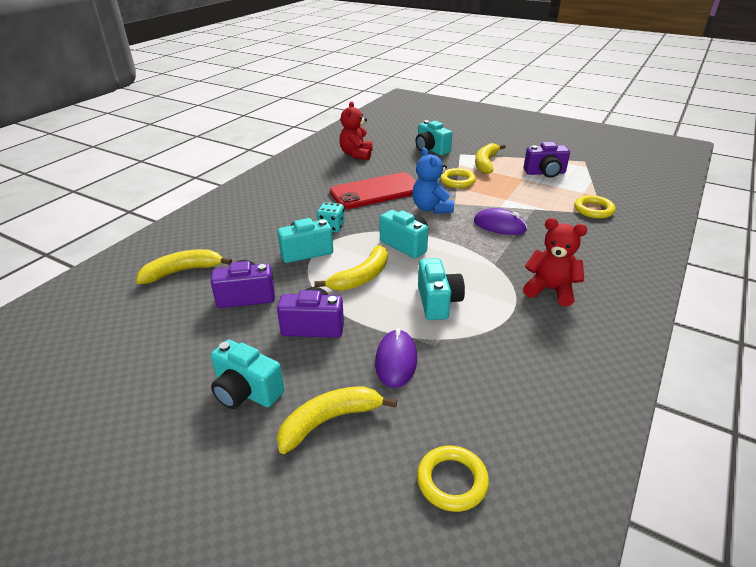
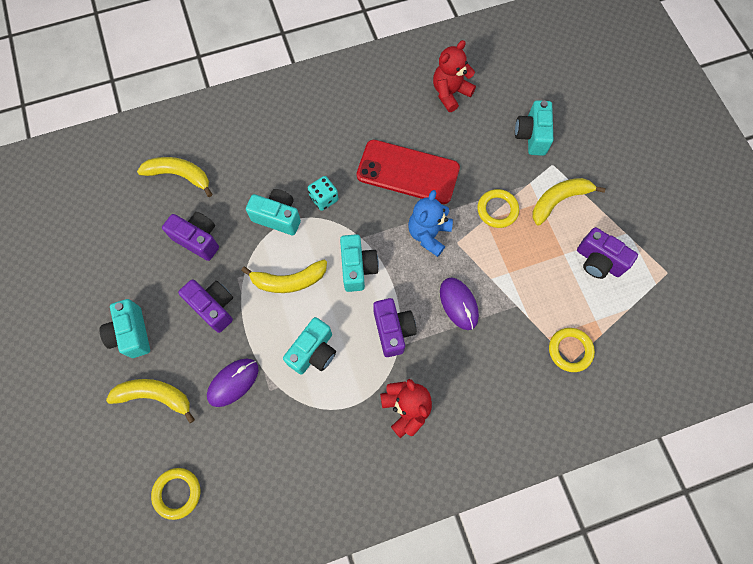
camera: 40 degrees right, 35 degrees up
(478, 259) = (393, 330): none -> purple camera

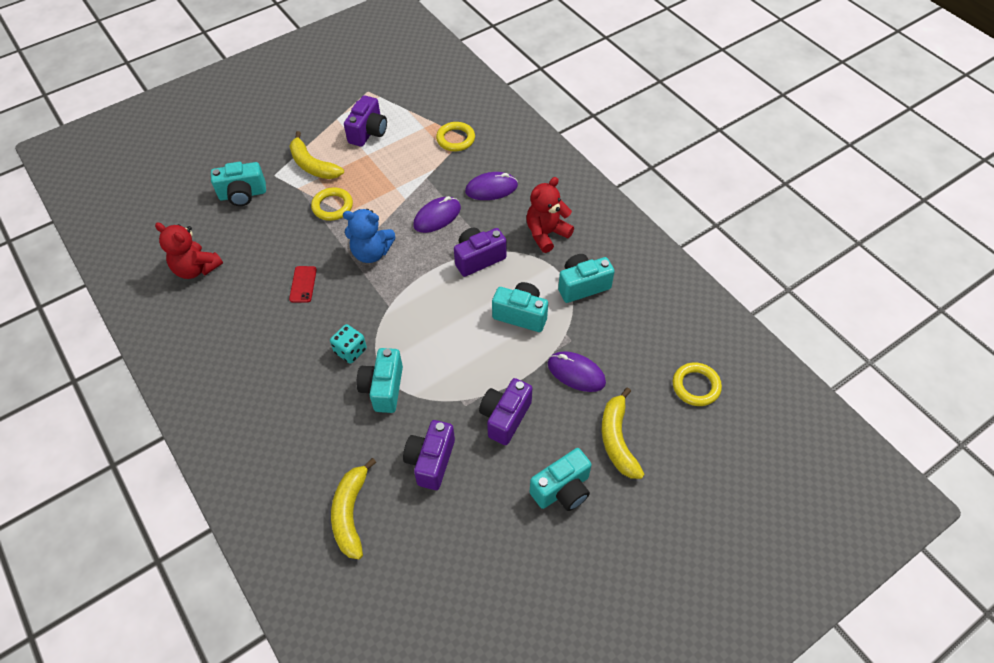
camera: 105 degrees left, 15 degrees down
(289, 281) = (454, 356): yellow banana -> none
(357, 268) = (423, 301): turquoise camera -> turquoise camera (582, 286)
(408, 172) = (303, 284): red phone -> red phone, size x0.41
(484, 369) = (491, 189): none -> purple mouse

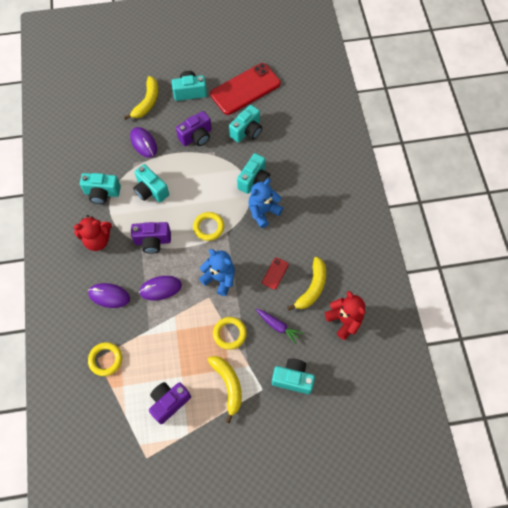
camera: 155 degrees left, 10 degrees up
(277, 233) = (278, 326): none -> purple carrot
(350, 351) = (263, 211): turquoise dice -> blue teddy bear
(351, 513) = (298, 123): yellow banana -> yellow banana (312, 288)
(431, 461) = (247, 131): purple camera -> turquoise camera
(472, 539) = (245, 89): none -> red phone
(696, 386) = (87, 110): yellow ring -> yellow ring (208, 227)

